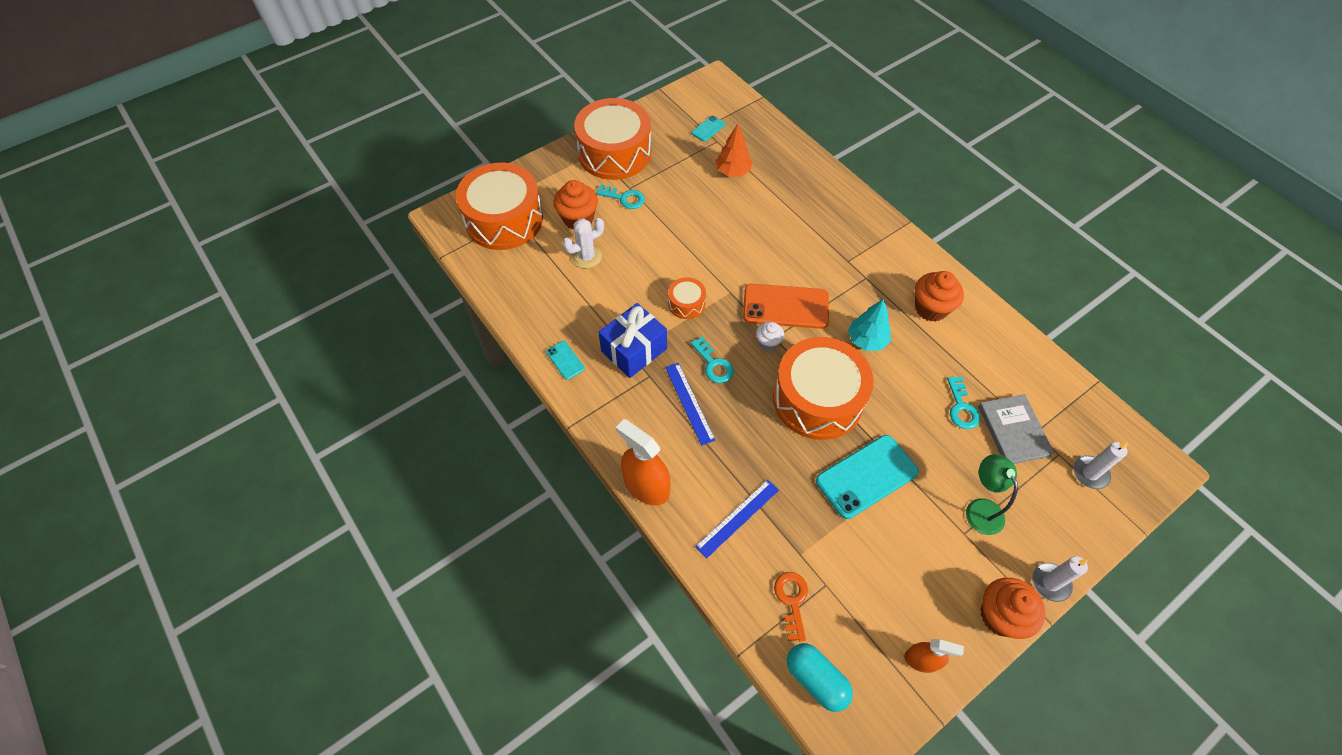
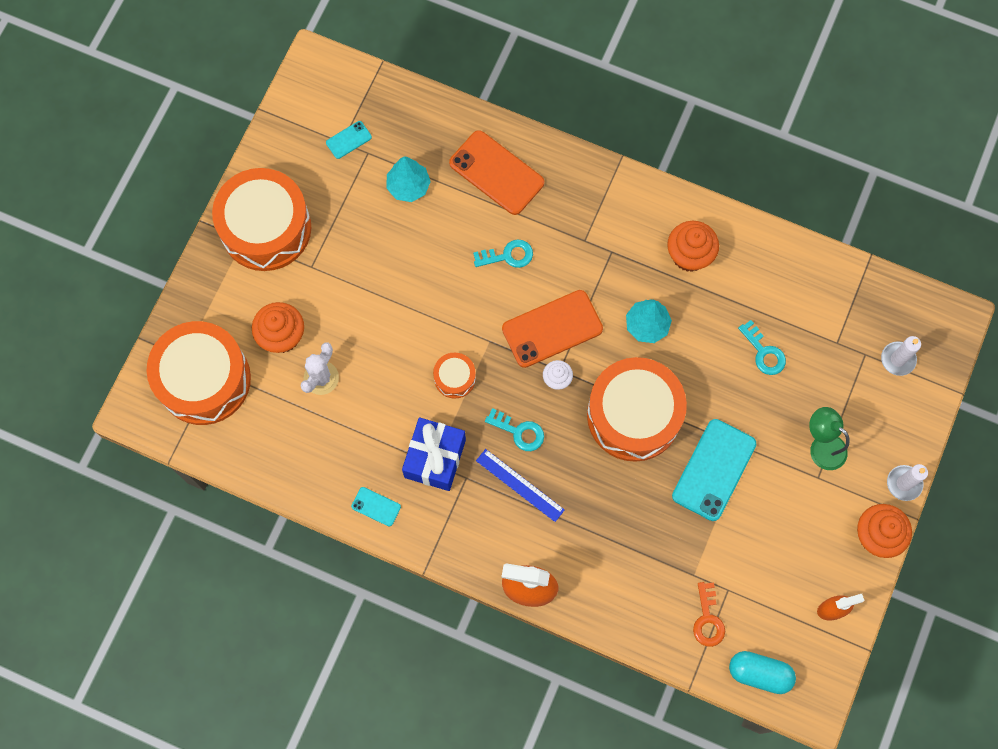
camera: 30 degrees left, 15 degrees up
(624, 198) = (314, 283): turquoise key -> turquoise key (508, 255)
(708, 128) = (348, 140): turquoise phone -> turquoise phone turned 45 degrees clockwise
(733, 171) = (408, 186): orange tree -> turquoise tree
(737, 518) = (624, 573): blue ruler -> none
(792, 600) = (708, 619): orange key -> orange key turned 150 degrees counterclockwise
(804, 191) = (496, 173): none -> orange phone
(1013, 431) = (818, 352): grey book -> none

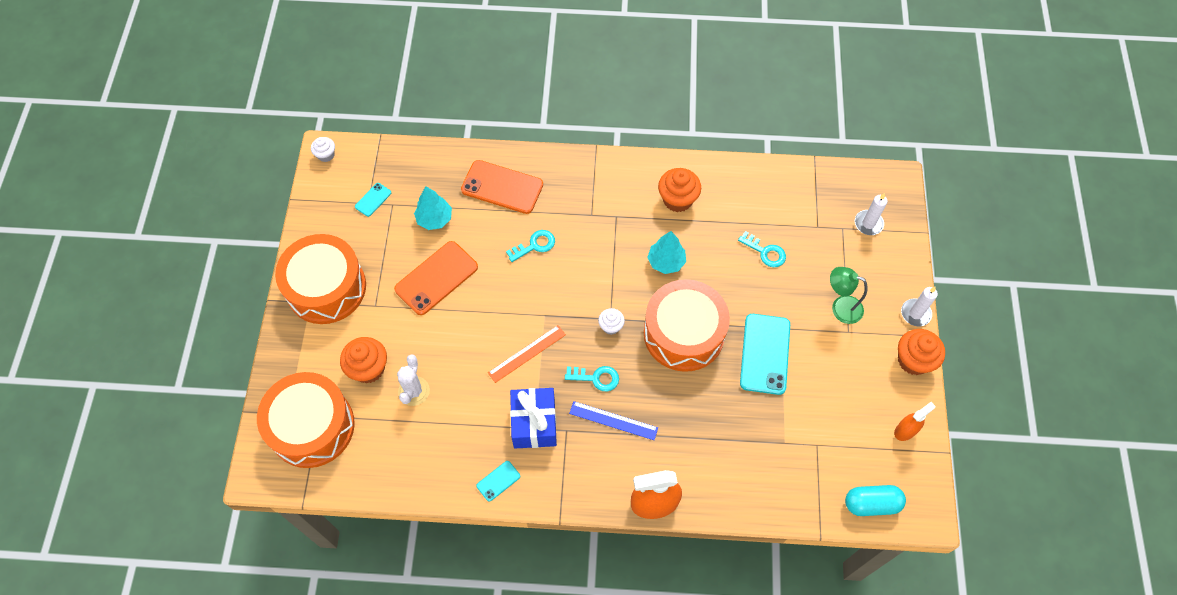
camera: 20 degrees left, 10 degrees down
(314, 67) = (326, 155): none -> white cupcake
(376, 506) = (498, 481): turquoise phone -> turquoise phone turned 45 degrees counterclockwise
(455, 378) = (527, 353): orange drum -> orange ruler
(552, 329) = (592, 289): orange phone -> orange phone (436, 278)
(708, 619) = (811, 475): orange key -> none

